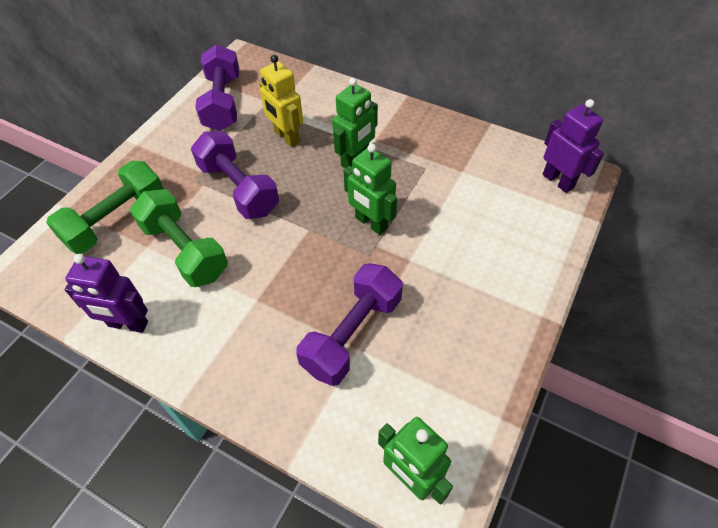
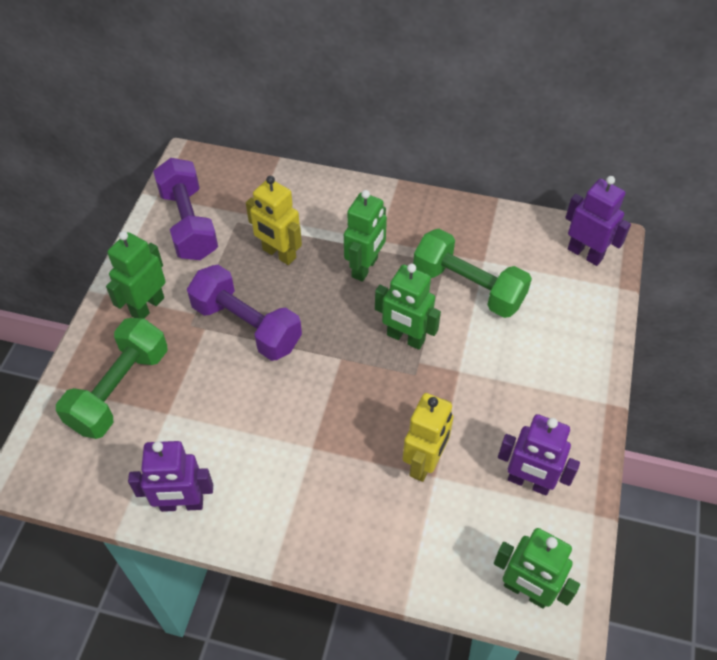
camera: 15 degrees left, 0 degrees up
(165, 159) = (147, 306): none -> green robot
(185, 250) = (213, 409): green dumbbell -> green dumbbell (468, 287)
(352, 334) = (424, 463): purple dumbbell -> yellow robot
(445, 373) = (528, 482): none -> purple robot

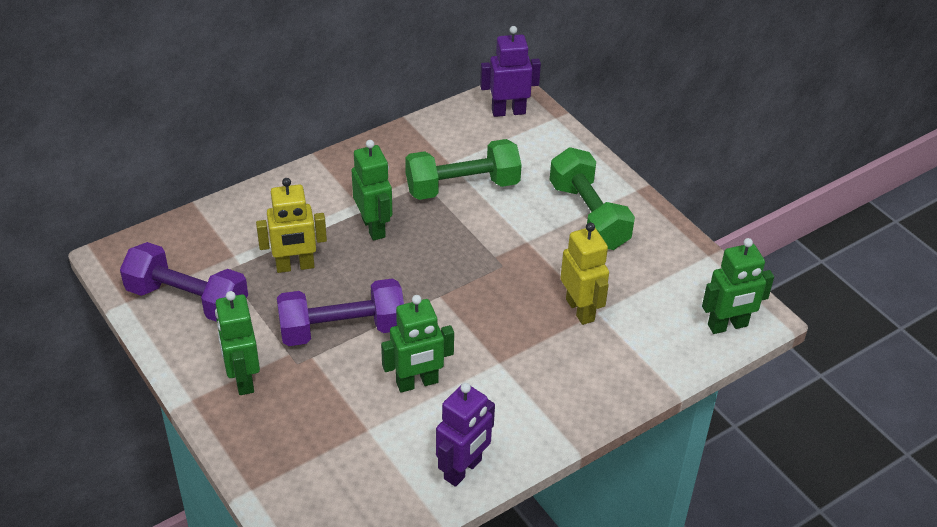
camera: 50 degrees left, 10 degrees down
(120, 390) = (308, 447): green dumbbell -> green dumbbell (588, 216)
(405, 338) = (465, 249): green robot -> green robot (417, 383)
(528, 482) = (653, 269): purple robot -> none

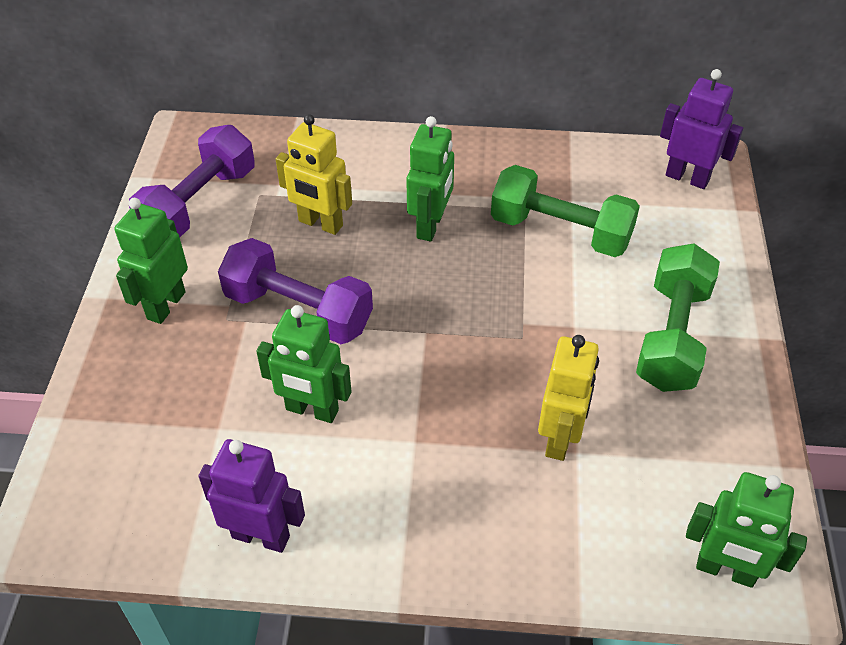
camera: 40 degrees right, 5 degrees up
(187, 300) = (199, 203): purple dumbbell -> purple dumbbell turned 60 degrees clockwise
(463, 470) = (261, 536): purple robot -> purple robot turned 150 degrees counterclockwise

